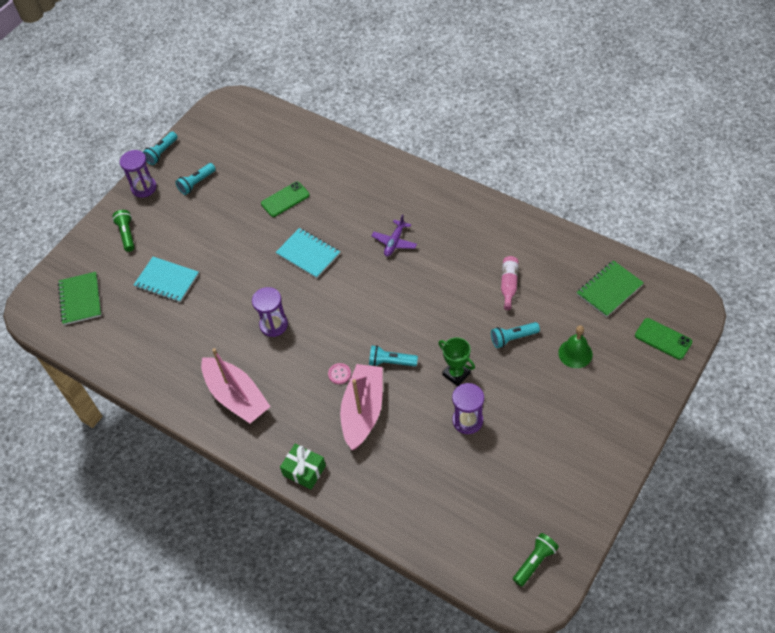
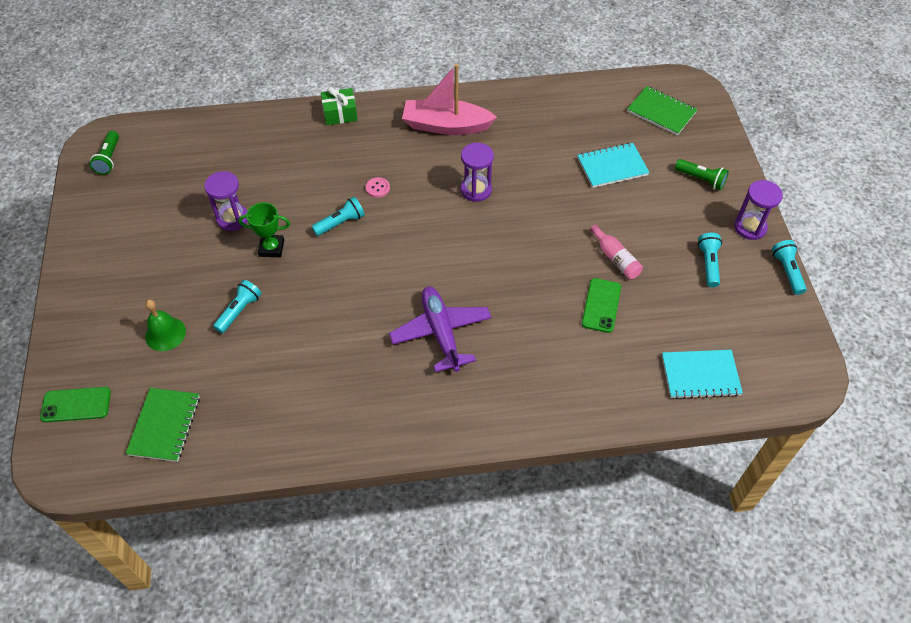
camera: 135 degrees right, 0 degrees up
(308, 254) = (514, 266): turquoise notebook -> turquoise notebook (700, 375)
(363, 411) = (330, 174): pink boat -> none
(394, 242) = (441, 333): purple plane -> purple plane, size x1.69
(509, 284) = (281, 362): pink bottle -> pink bottle (615, 258)

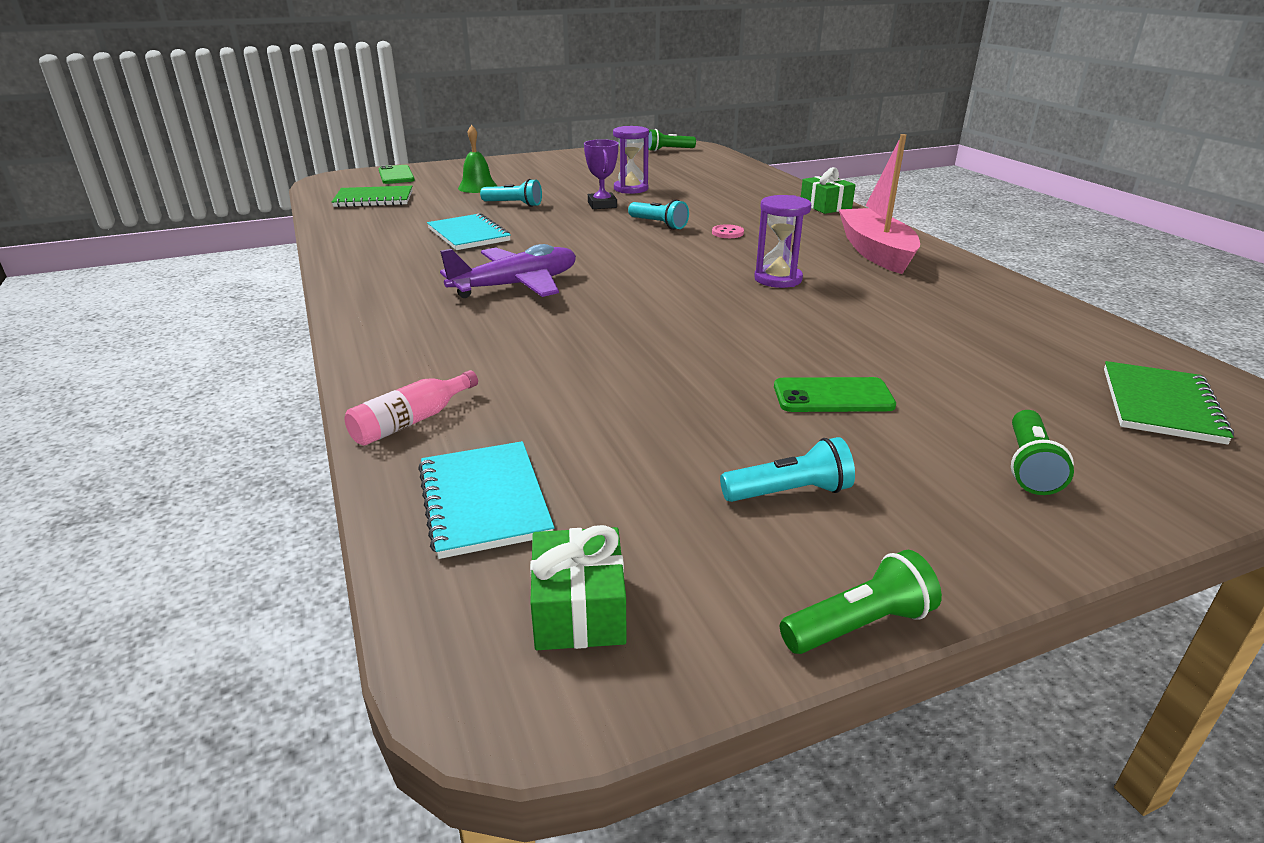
camera: 75 degrees right, 25 degrees down
(271, 248) = (602, 205): green trophy -> purple trophy
(601, 305) = (614, 385): green phone -> green phone (833, 396)
(612, 167) = (943, 368): turquoise notebook -> turquoise notebook (468, 235)
(615, 258) = (727, 389): pink bottle -> pink bottle (411, 421)
(750, 227) = (955, 548): purple hourglass -> none
(773, 351) = (579, 609): none -> green gift
(787, 271) = (859, 625): turquoise flashlight -> green flashlight

